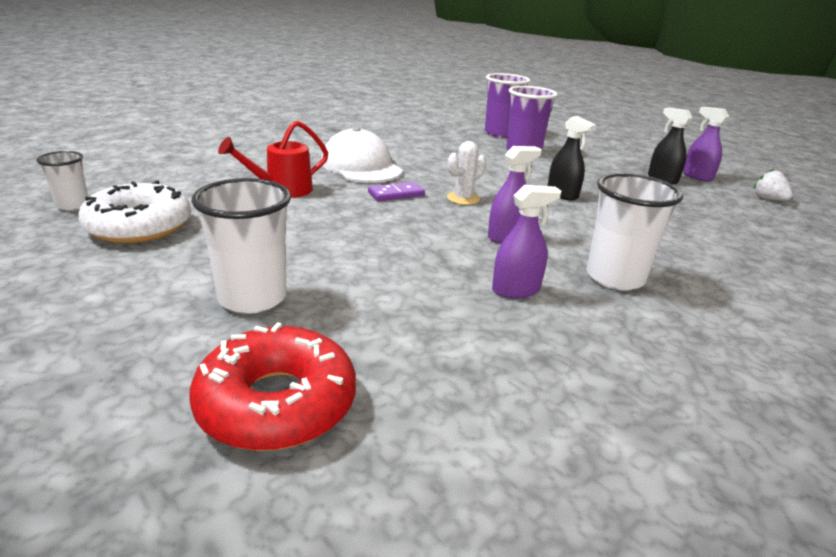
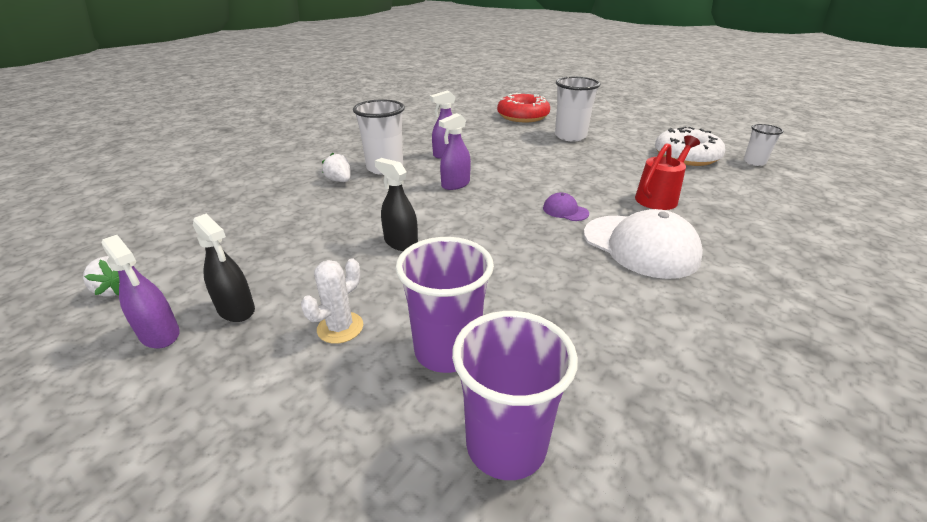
camera: 170 degrees right, 5 degrees up
(396, 194) = (565, 211): purple domino -> purple cap
(463, 198) = (502, 217): white cactus -> white cactus (340, 328)
(671, 266) = (339, 181): none -> white strawberry

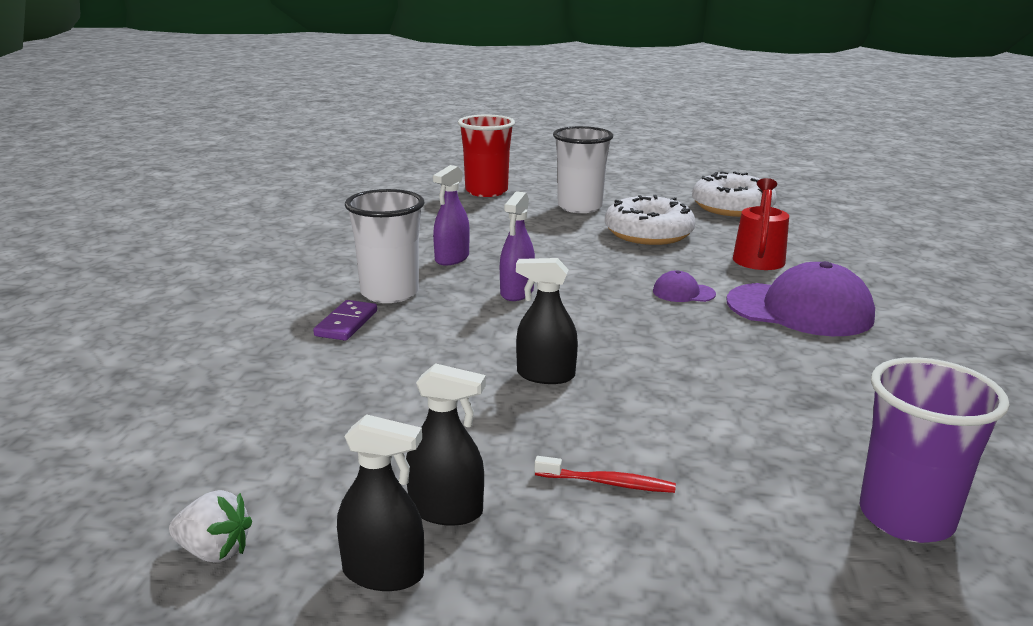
camera: 30 degrees left, 10 degrees down
(160, 334) = (383, 573): purple spray bottle -> black spray bottle
(339, 181) = (346, 323): white strawberry -> purple domino
(340, 328) = (607, 483): white cactus -> red toothbrush
(447, 351) = (750, 463): purple cup -> none
(522, 116) = (486, 191): red donut -> red cup
(595, 163) = (648, 233): none -> white donut
(640, 246) = (800, 310): white cap -> purple cap
(754, 162) = (802, 201): white cup -> none

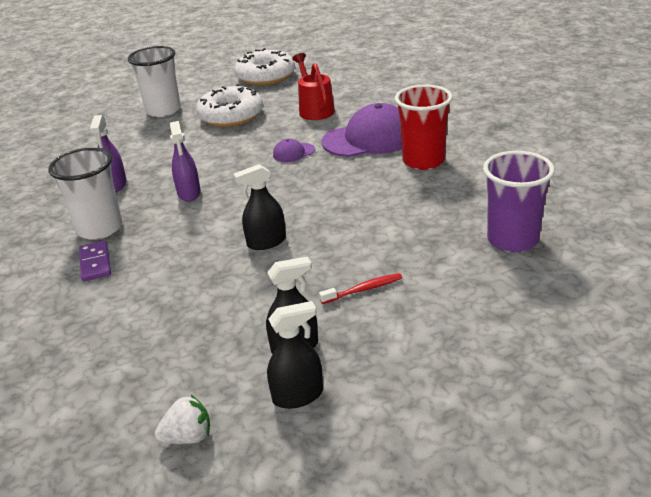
camera: 30 degrees left, 10 degrees up
(486, 191) = (79, 120): red cup -> red cup (423, 161)

